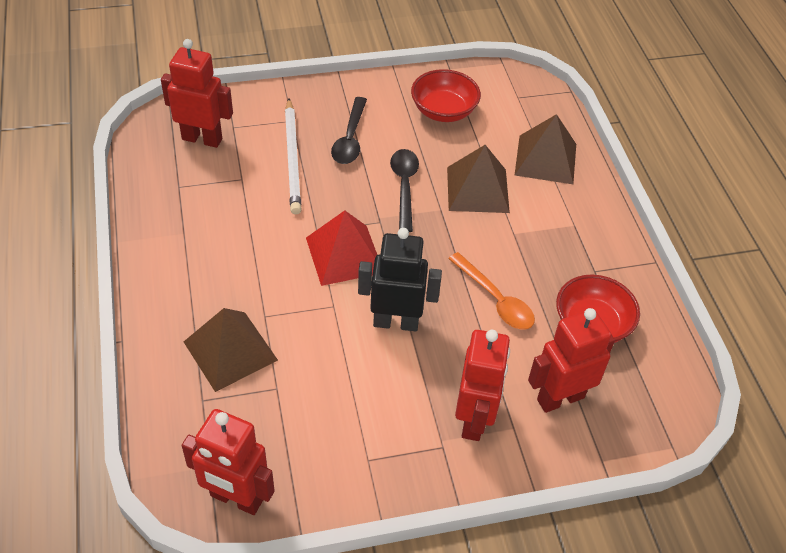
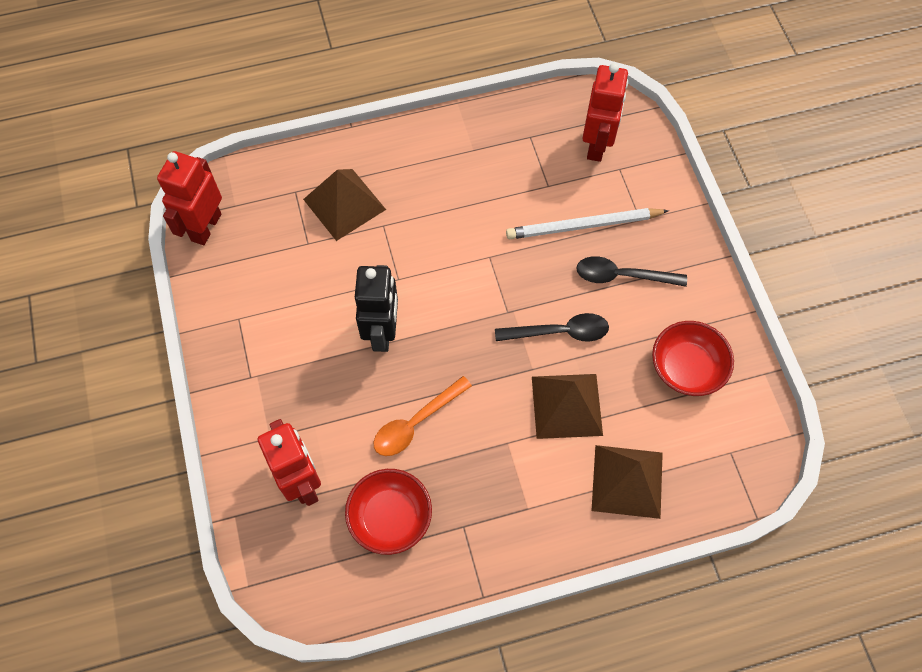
camera: 90 degrees right, 15 degrees up
(344, 255) = (460, 283): red pyramid -> none
(474, 419) = (277, 403): red robot -> none

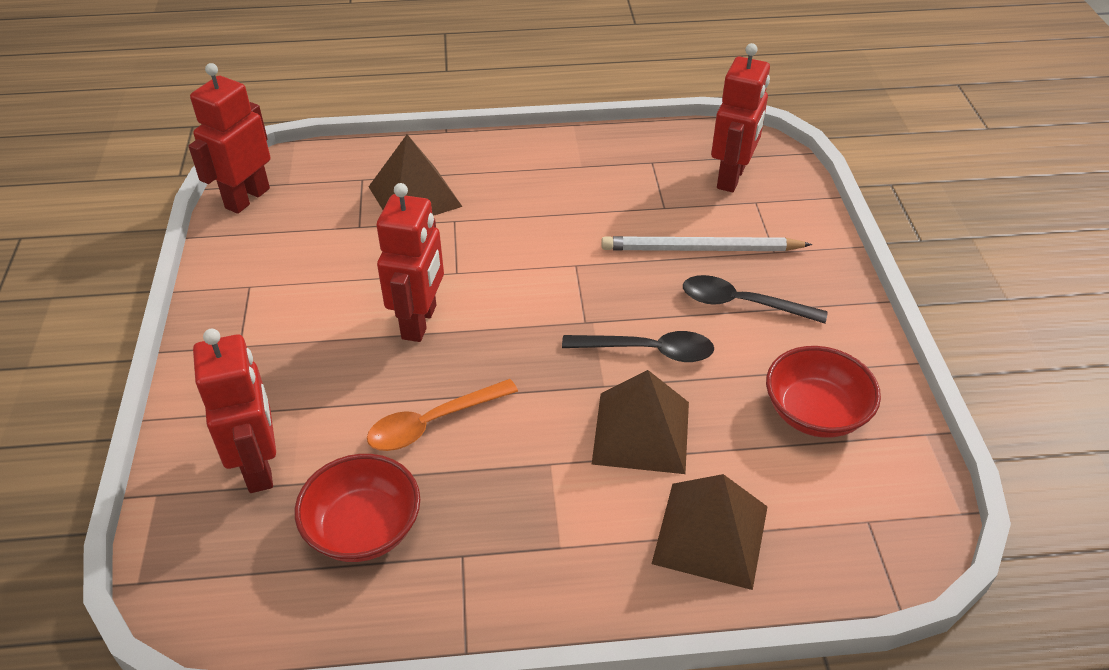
camera: 10 degrees right, 20 degrees down
(382, 332) = (420, 322): black robot -> red robot

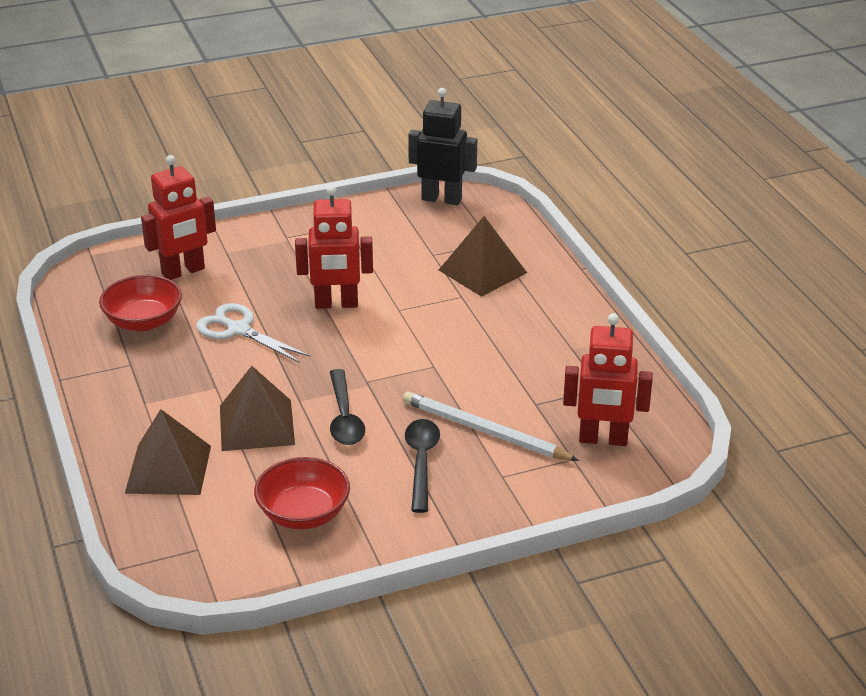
camera: 75 degrees right, 10 degrees down
(247, 198) = (441, 199): red robot -> black robot
(432, 423) = (238, 330): orange spoon -> white scissors
(700, 249) = (485, 431): white pencil -> white pencil turned 45 degrees counterclockwise

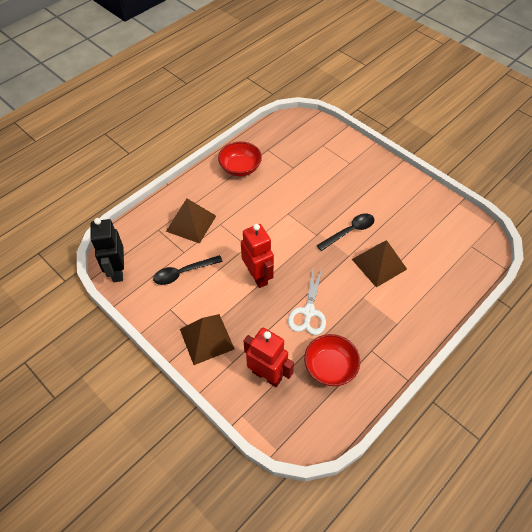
camera: 115 degrees left, 20 degrees up
(168, 469) = (435, 284): brown pyramid -> brown pyramid (207, 339)
(303, 514) = (422, 218): red bowl -> red bowl (240, 168)
(421, 462) = (360, 192): black spoon -> black spoon (183, 273)
(485, 431) = (324, 178): white pencil -> none
(603, 439) = (304, 139): red robot -> none

